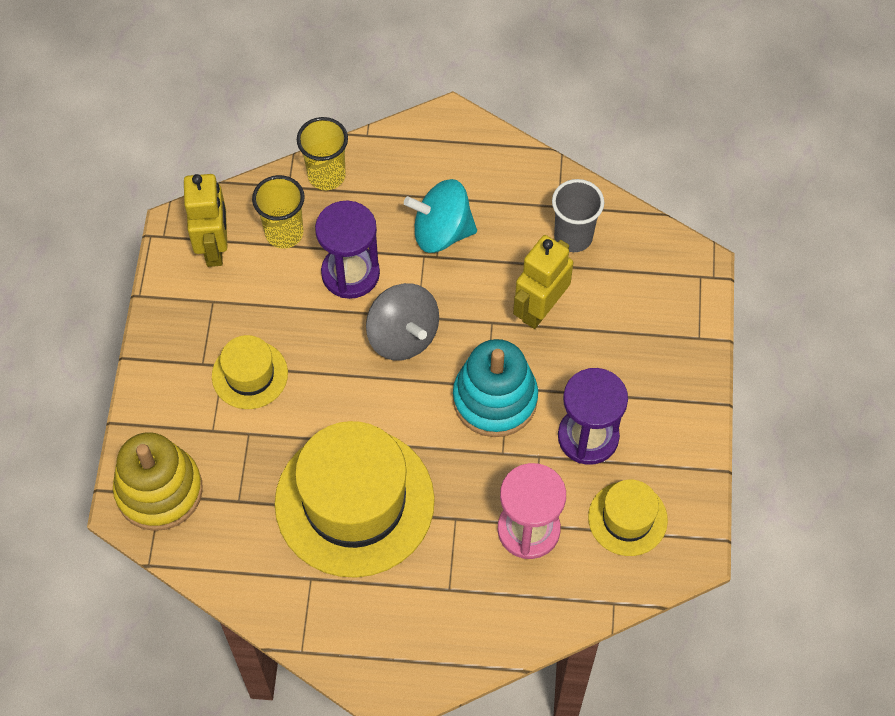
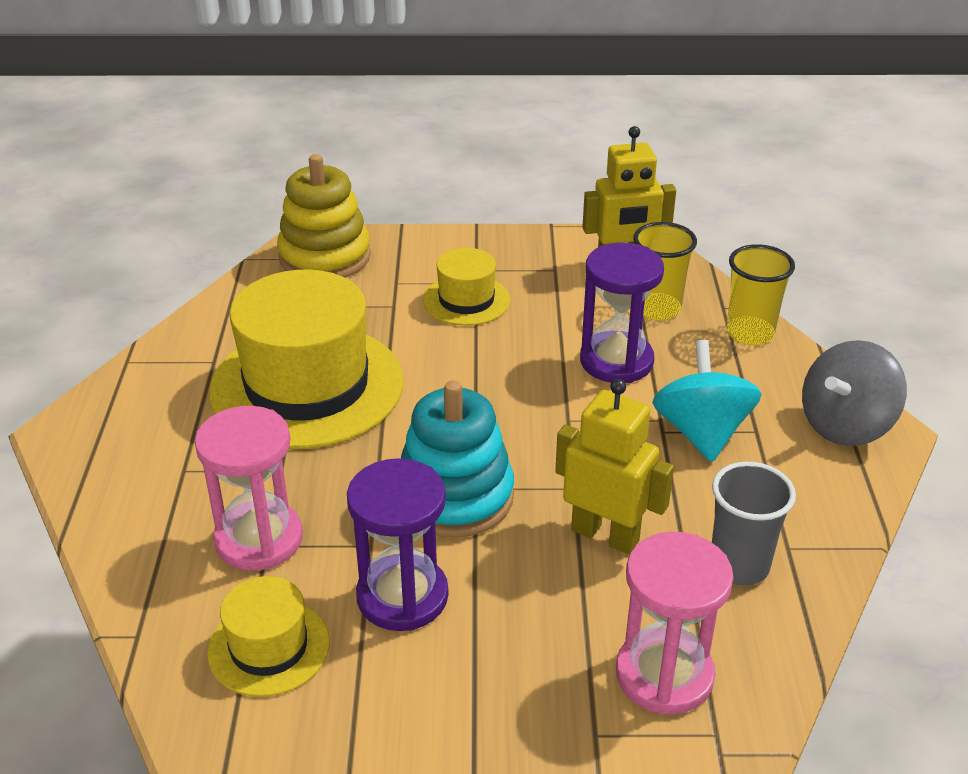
camera: 85 degrees right, 25 degrees down
(403, 336) = (536, 409): grey spinning top -> grey spinning top (845, 425)
(658, 295) = (664, 675): none -> pink hourglass

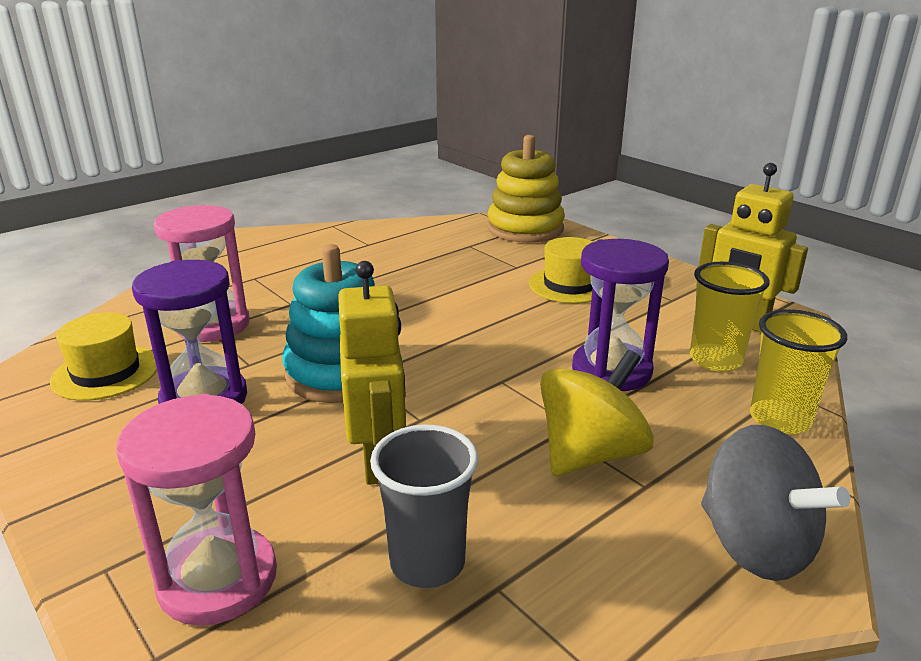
camera: 50 degrees right, 10 degrees down
(307, 386) = (387, 276): yellow hat -> none
(701, 433) = (590, 454): turquoise spinning top -> yellow spinning top
(845, 425) = (755, 545): grey spinning top -> grey spinning top turned 135 degrees counterclockwise

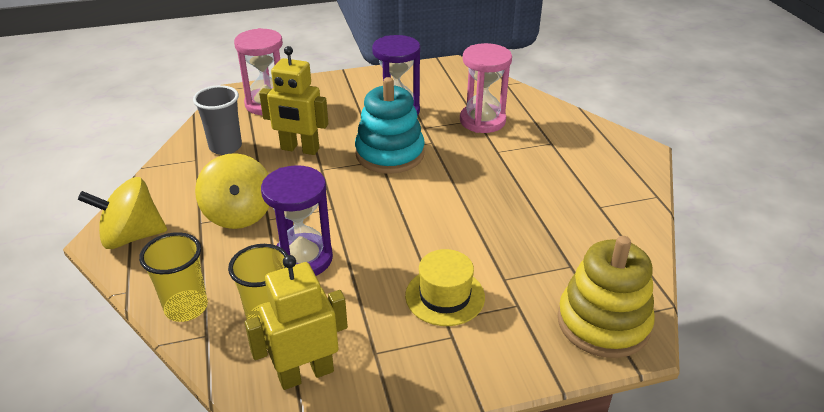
camera: 115 degrees right, 10 degrees up
(106, 372) = (446, 88): yellow hat -> none
(755, 545) = (132, 236): grey spinning top -> yellow spinning top

